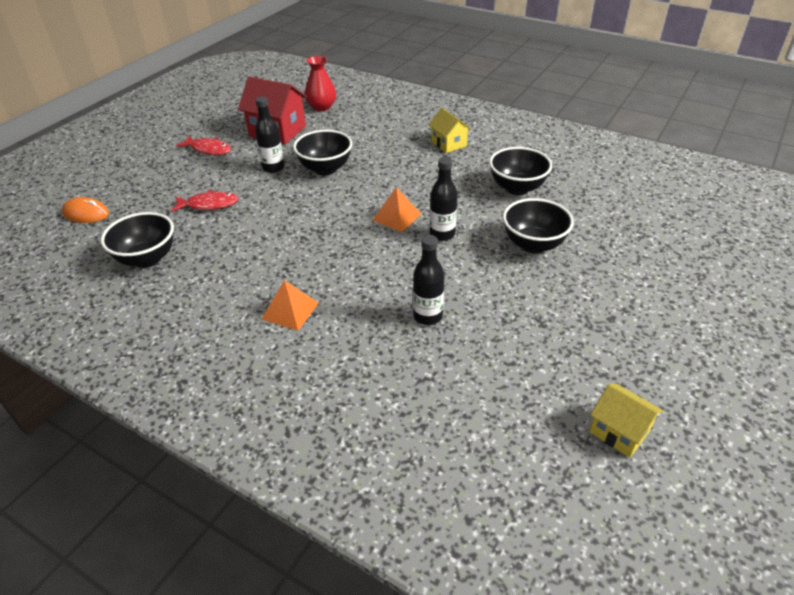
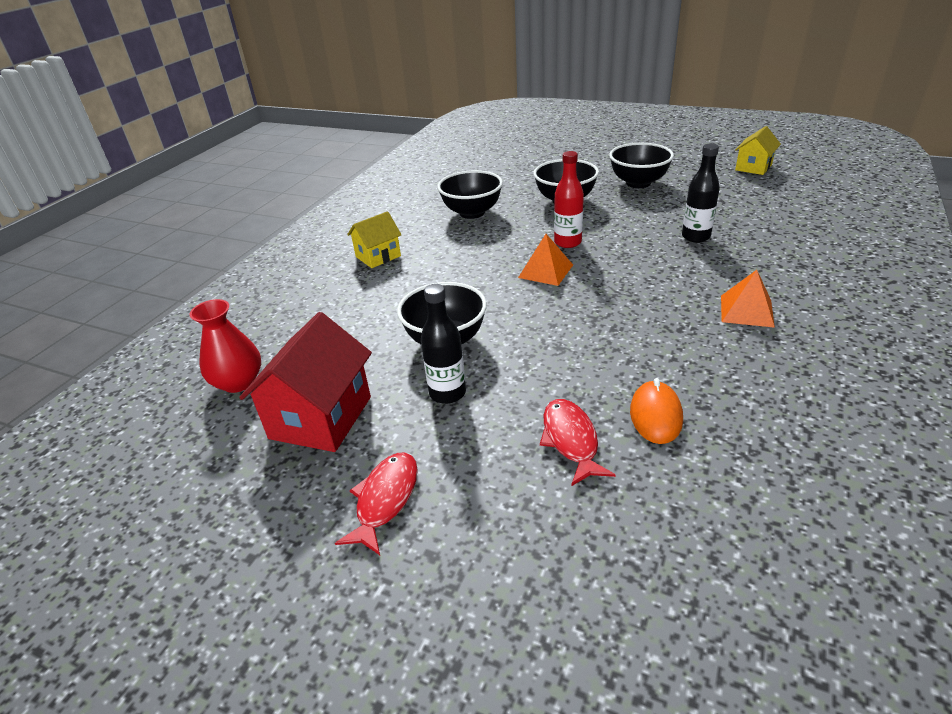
camera: 95 degrees left, 5 degrees down
(86, 213) = (666, 635): orange mouse -> orange mouse (655, 415)
(147, 259) = (740, 469): black bowl -> black bowl (638, 183)
(442, 234) = (567, 242): black bottle -> red bottle

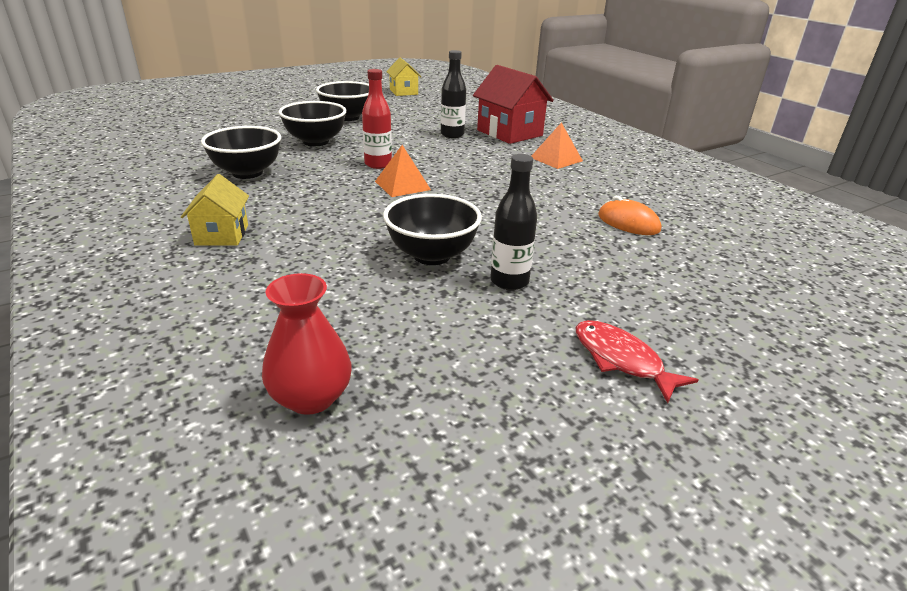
camera: 60 degrees left, 5 degrees down
(321, 417) = (460, 358): red house -> red house (509, 133)
(571, 440) = (624, 257): red fish -> none

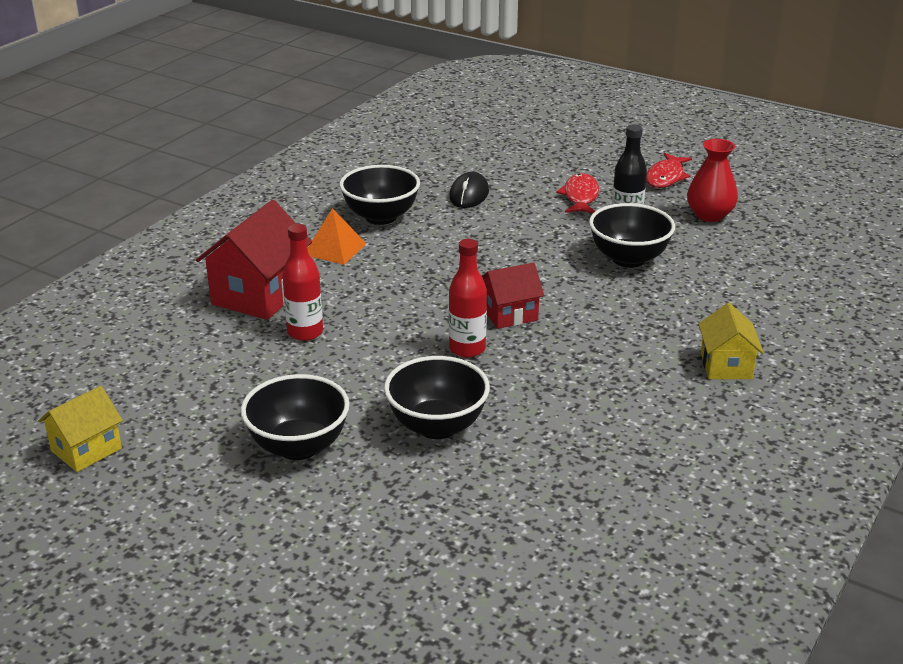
camera: 115 degrees left, 0 degrees up
(222, 235) = (726, 366): yellow house -> yellow house turned 60 degrees counterclockwise
(247, 173) = (591, 426): black bowl -> black bowl (381, 217)
(311, 397) = (820, 249): red vase -> red vase (709, 215)
(402, 185) = (510, 314): orange pyramid -> red house
(452, 135) = (305, 332): black bottle -> red bottle
(592, 276) = (580, 196): none -> red fish
(628, 223) = (469, 194): orange mouse -> black mouse

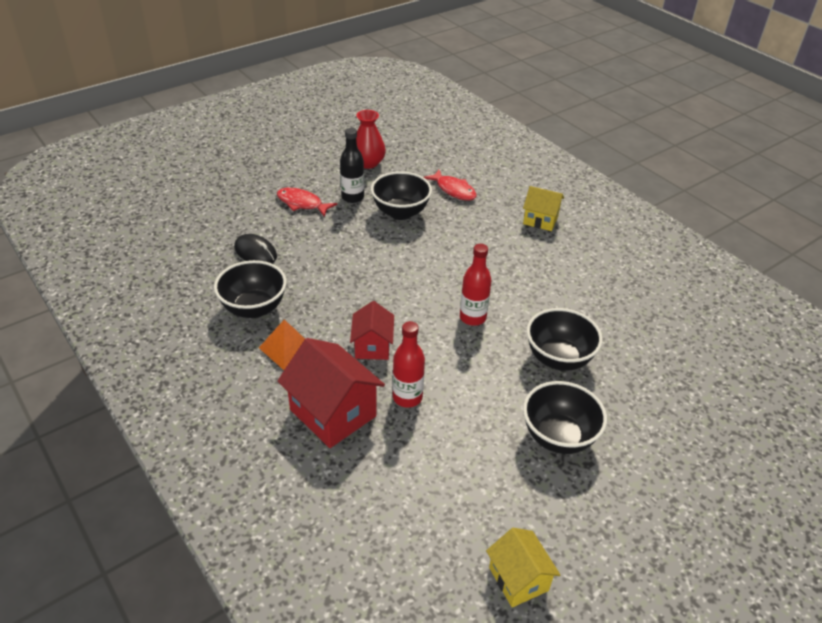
camera: 70 degrees left, 10 degrees up
(510, 314) = (439, 285): red house -> red house (372, 346)
(666, 177) = (304, 161): red fish -> red fish (454, 190)

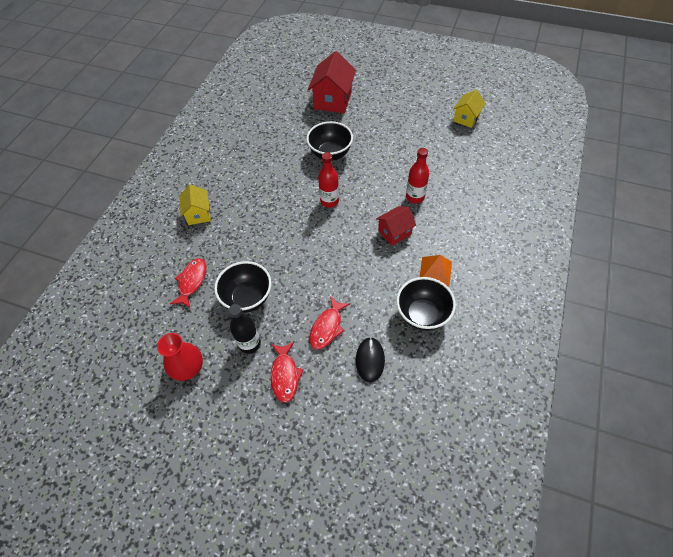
camera: 120 degrees left, 15 degrees up
(316, 243) = (327, 327): none -> red fish
(333, 413) = (455, 220): red house -> red house (333, 100)
(558, 437) = (383, 134): black bowl -> none

